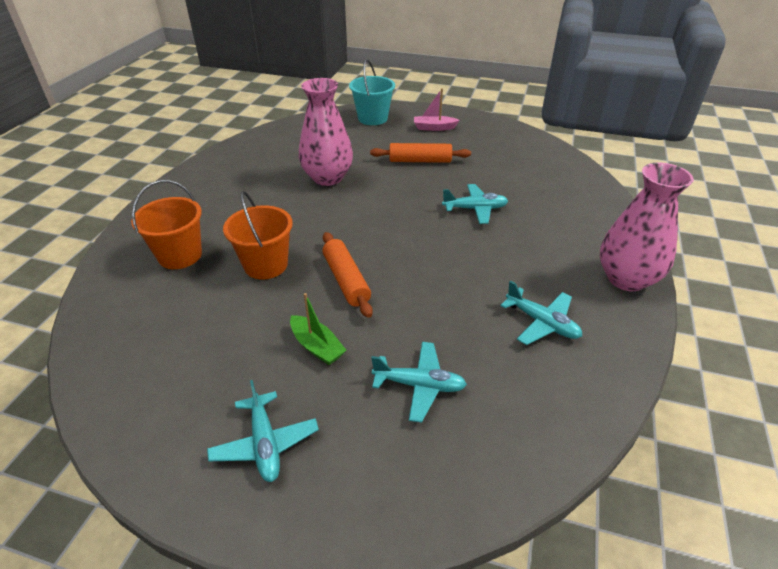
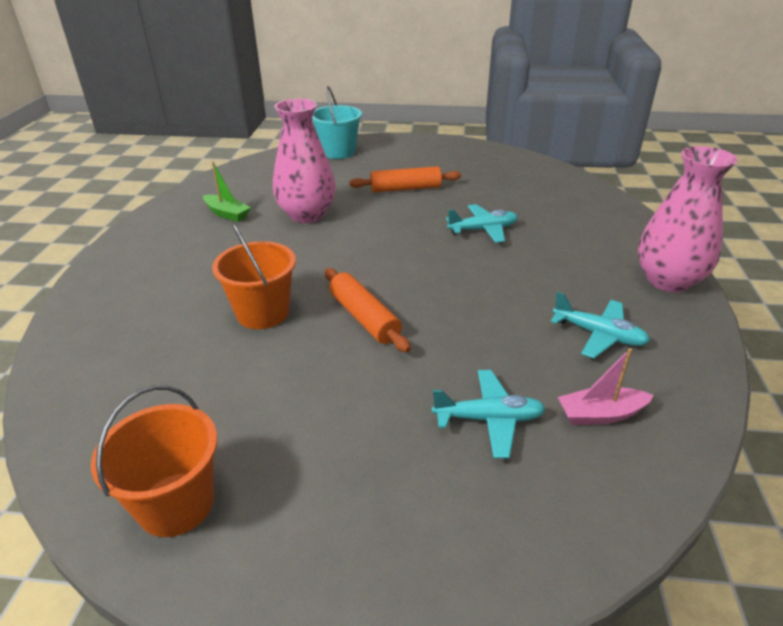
camera: 10 degrees left, 5 degrees down
(180, 255) = (152, 314): orange bucket -> orange bucket (176, 504)
(265, 443) = (325, 514): turquoise plane -> none
(317, 346) = (353, 393): green boat -> green boat (227, 214)
(434, 128) = (409, 155): pink boat -> pink boat (600, 414)

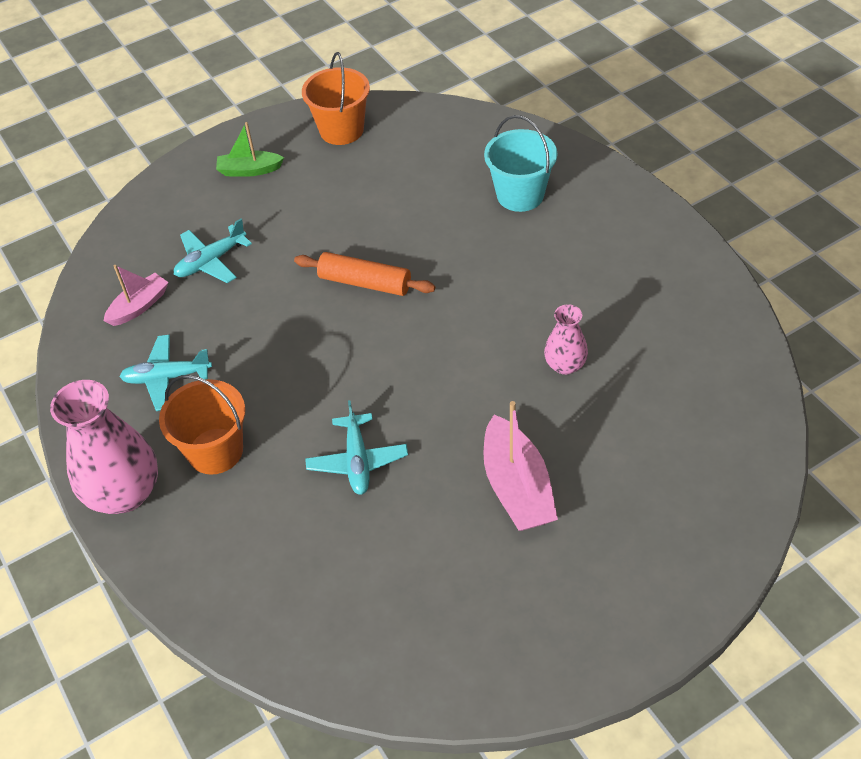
camera: 145 degrees right, 15 degrees up
(227, 214) = (644, 314): green boat -> green boat (249, 170)
(263, 313) = (446, 240): orange bucket -> orange bucket (215, 451)
(307, 215) = (565, 365): pink vase -> pink vase, size x0.54
(338, 152) = (705, 519): turquoise bucket -> turquoise bucket (520, 195)
(405, 188) = (517, 487): orange rolling pin -> pink boat
(483, 230) = (357, 461): turquoise plane -> turquoise plane turned 45 degrees counterclockwise

